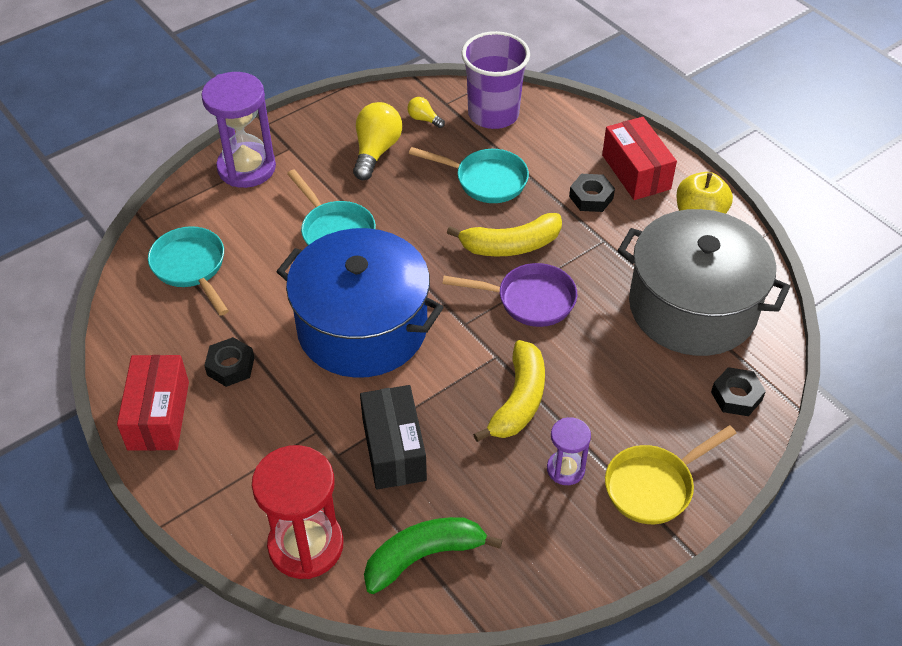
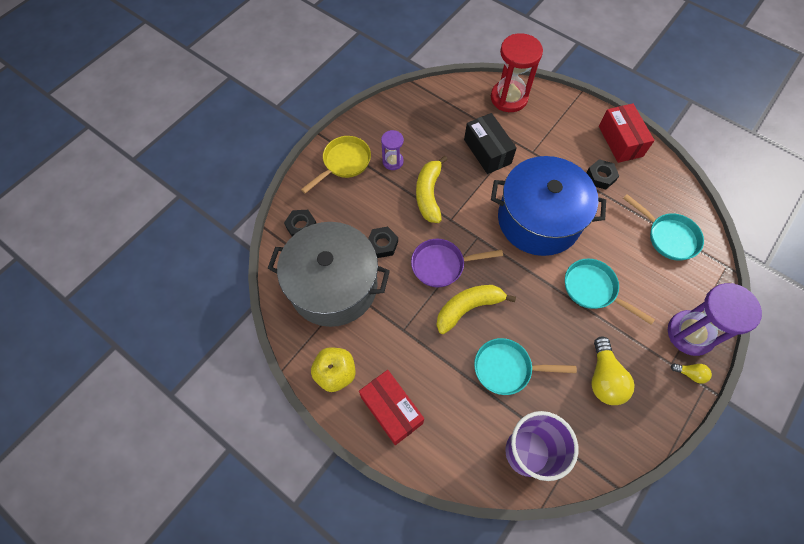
camera: 165 degrees right, 15 degrees up
(423, 556) = (451, 105): green banana -> none
(424, 119) = (583, 428): yellow light bulb -> yellow light bulb (689, 374)
(591, 197) = (421, 371): black nut -> black nut (382, 244)

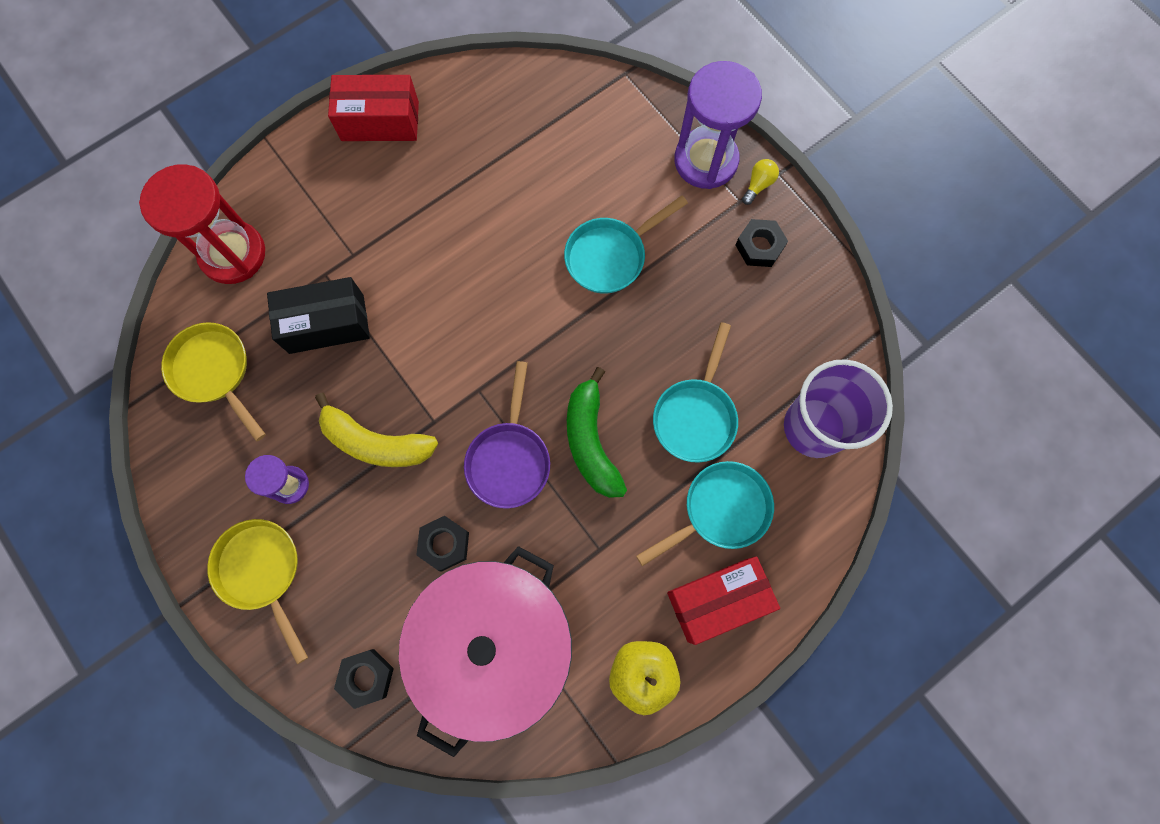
camera: 75 degrees left, 10 degrees up
(333, 285) = (494, 644): grey pot -> pink pot
(441, 110) = (215, 372): none -> yellow pan
(468, 308) = (591, 441): yellow banana -> green banana
(538, 219) = (476, 289): blue pot -> none
(600, 177) = (433, 174): black nut -> black nut (759, 246)
(604, 378) = (739, 292): yellow light bulb -> none
(668, 236) = (559, 125): turquoise pan -> turquoise pan (720, 510)

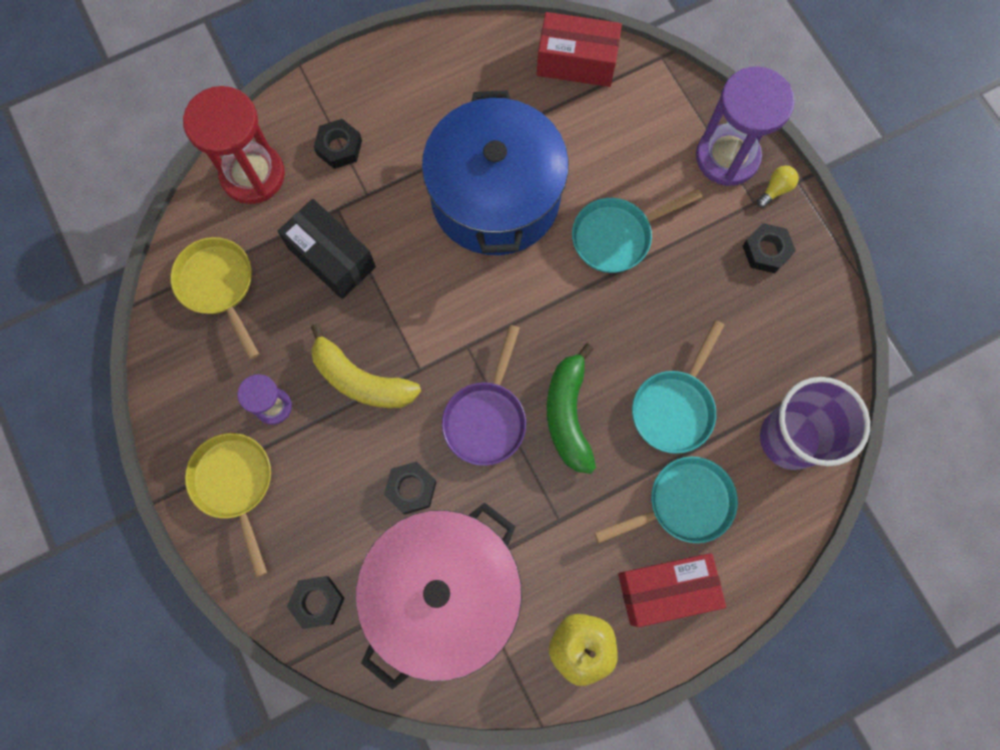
camera: 10 degrees right, 0 degrees up
(317, 212) = (339, 147): none -> black nut
(326, 324) = (331, 257): black box -> black box turned 45 degrees clockwise
(380, 121) = (413, 67): red box -> red box (576, 62)
(482, 236) = (495, 197): none -> blue pot

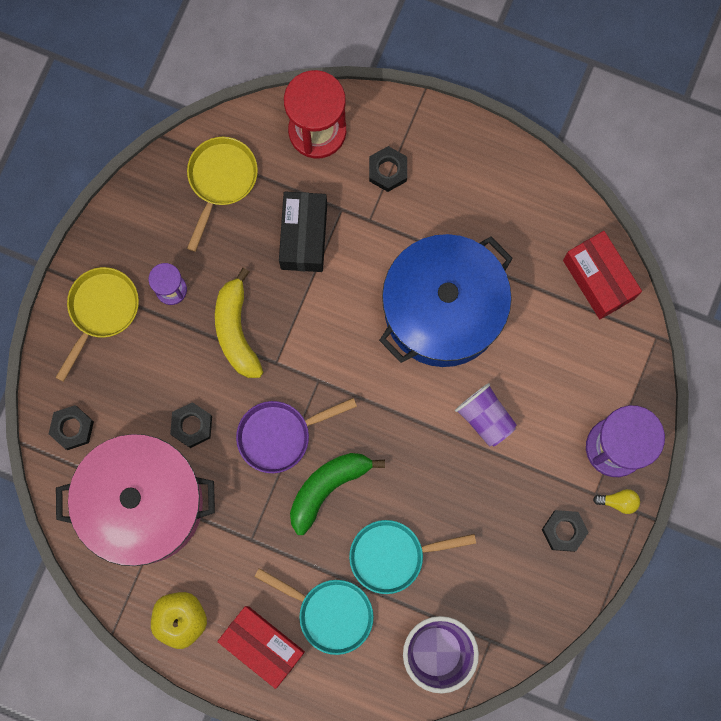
camera: 50 degrees right, 5 degrees up
(617, 236) = (485, 418): turquoise pan -> purple cup

